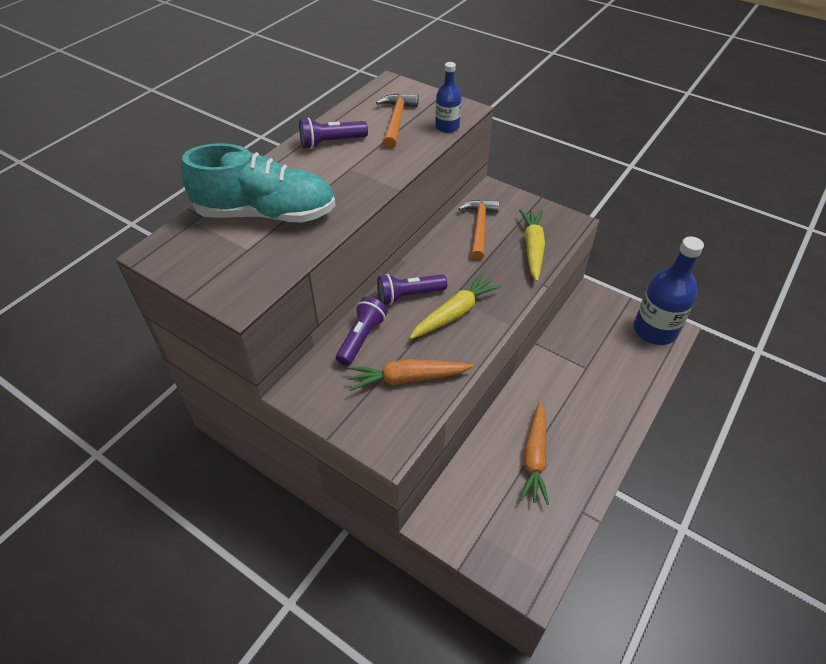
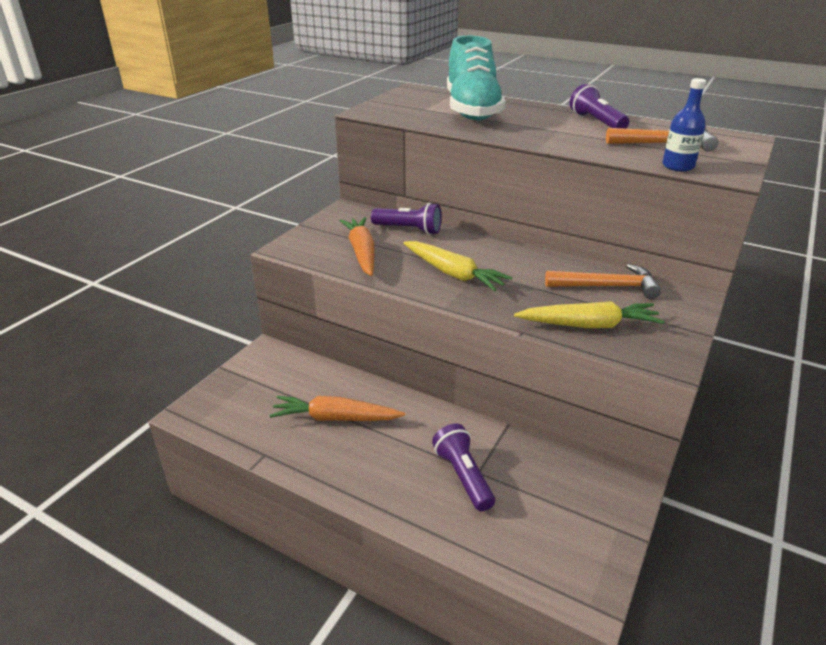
camera: 85 degrees right, 15 degrees down
(409, 295) = (472, 248): purple flashlight -> purple flashlight (463, 476)
(654, 330) = (580, 566): blue bottle -> none

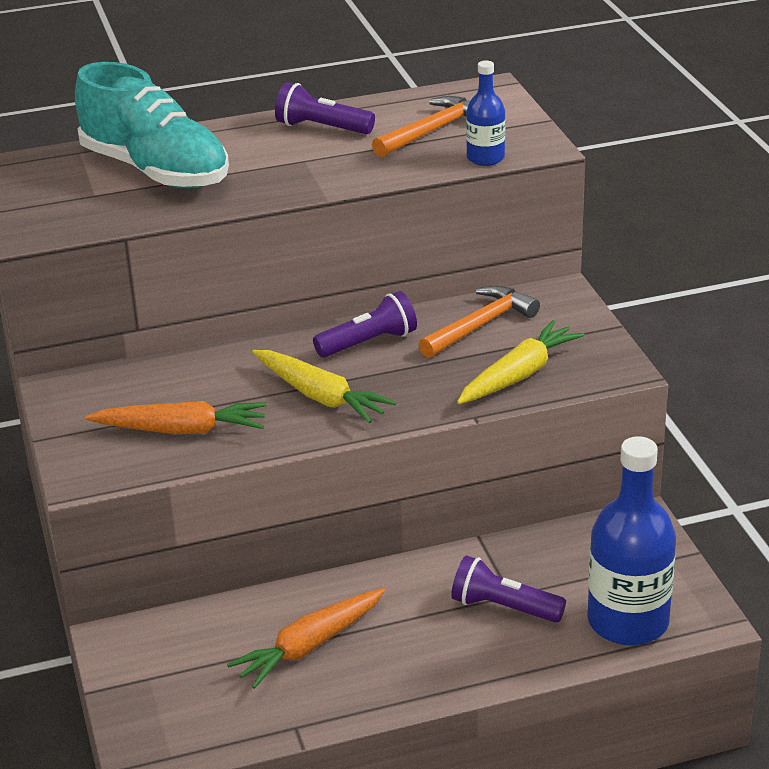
camera: 45 degrees left, 0 degrees up
(362, 252) = (181, 430): orange carrot -> orange carrot turned 150 degrees clockwise
(409, 230) = (184, 372): purple flashlight -> purple flashlight (369, 343)
(453, 273) = (320, 396): yellow carrot -> yellow carrot turned 45 degrees clockwise
(529, 548) = (628, 621): none -> blue bottle

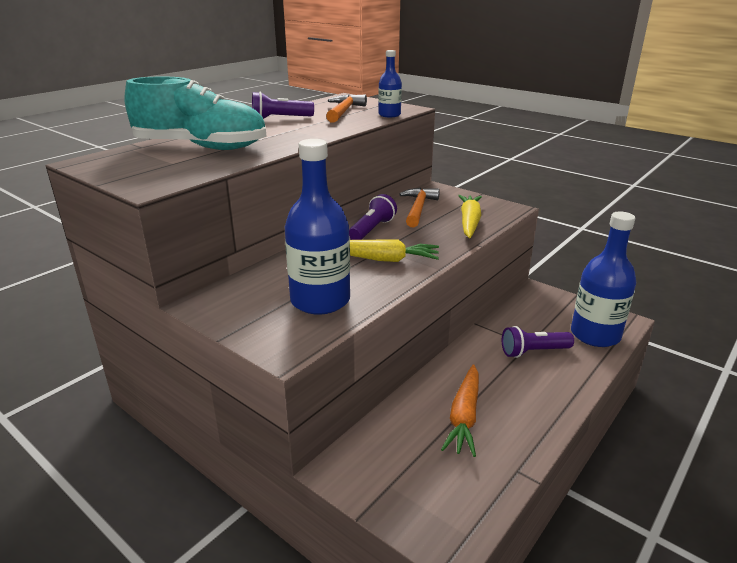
camera: 35 degrees left, 5 degrees down
(181, 430) = (320, 300): orange carrot -> blue bottle

